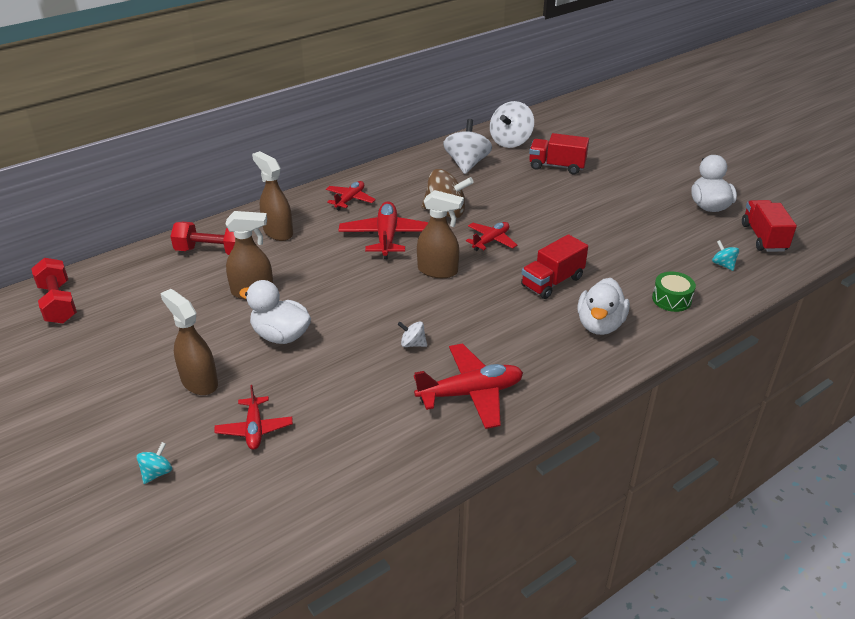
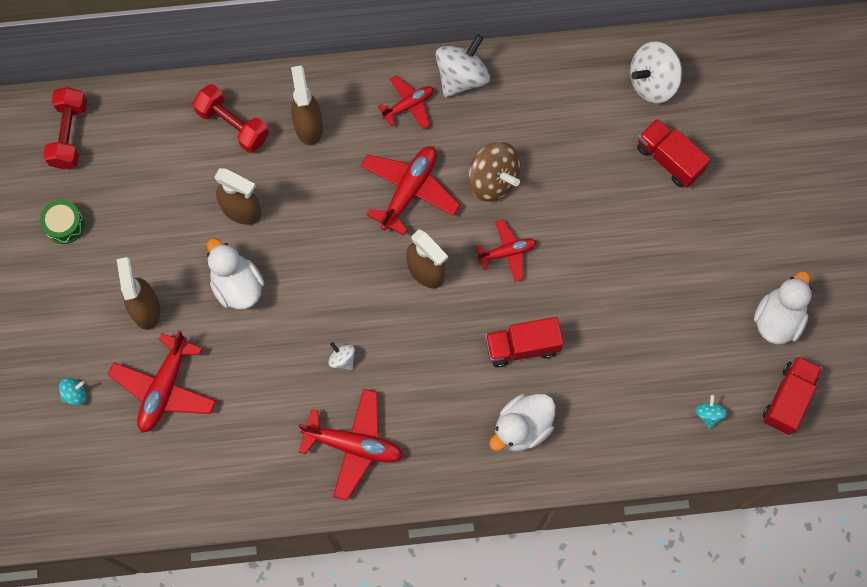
camera: 30 degrees right, 35 degrees up
(254, 429) = (164, 388): red plane -> red plane, size x1.64
(466, 164) = (572, 102): white spinning top -> white spinning top (461, 77)
(671, 299) = (615, 432): green drum -> green drum (64, 225)

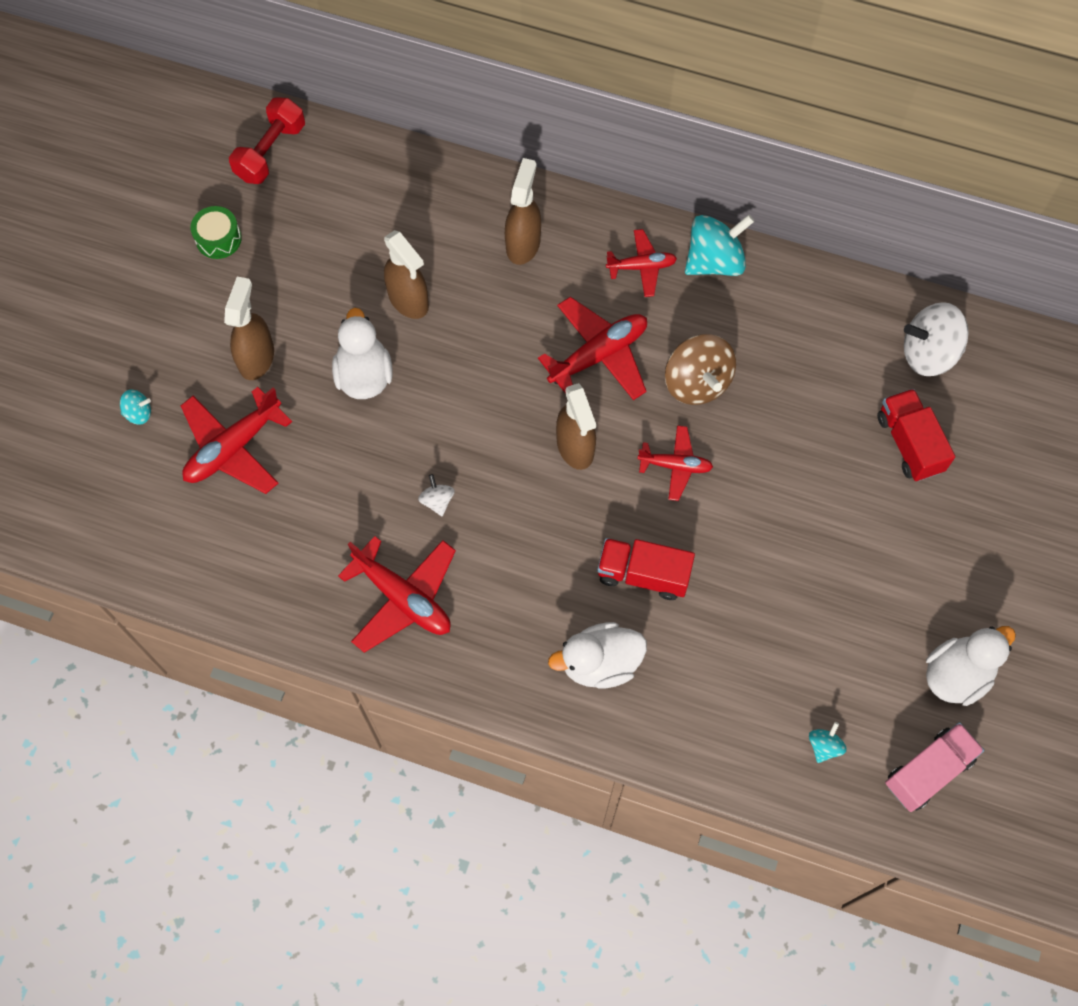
camera: 25 degrees right, 5 degrees down
(233, 125) = (443, 210): red dumbbell -> none
(461, 77) = (714, 261): white spinning top -> turquoise spinning top
(788, 399) = (928, 771): red truck -> pink truck

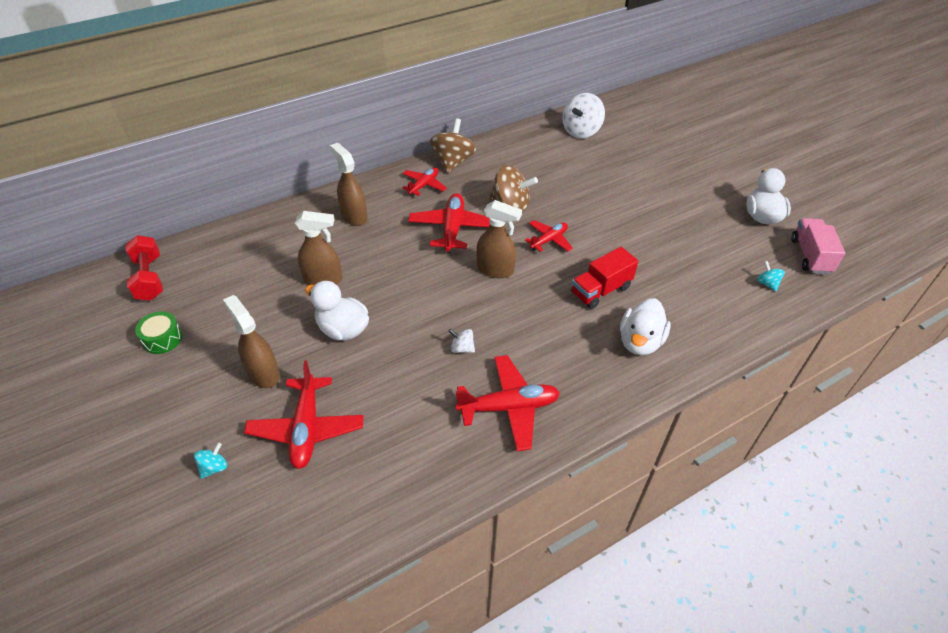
camera: 50 degrees left, 20 degrees down
(714, 261) = (453, 162): turquoise spinning top -> brown spinning top
(909, 443) = (621, 161): red truck -> none

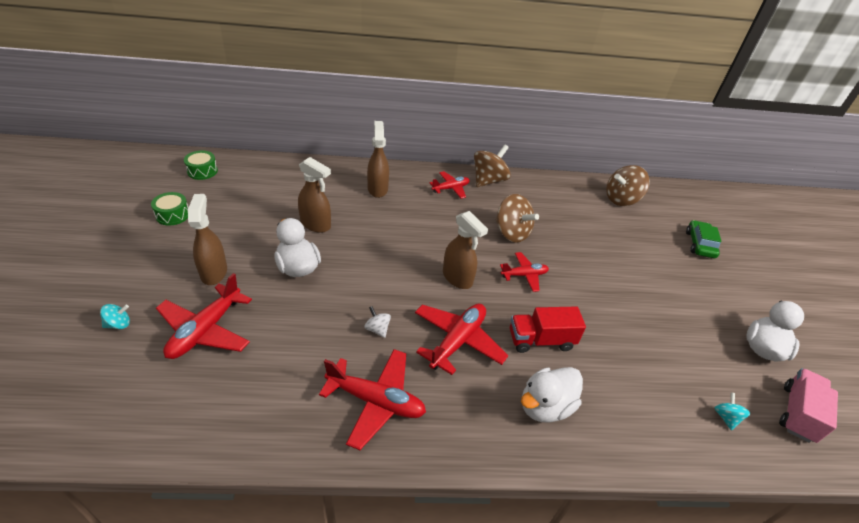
camera: 25 degrees right, 5 degrees down
(149, 278) = (202, 171): red dumbbell -> green drum
(453, 229) = (447, 230): red plane -> red plane (457, 341)
(581, 131) = (621, 199): white spinning top -> brown spinning top
(668, 147) = (699, 244): none -> green car

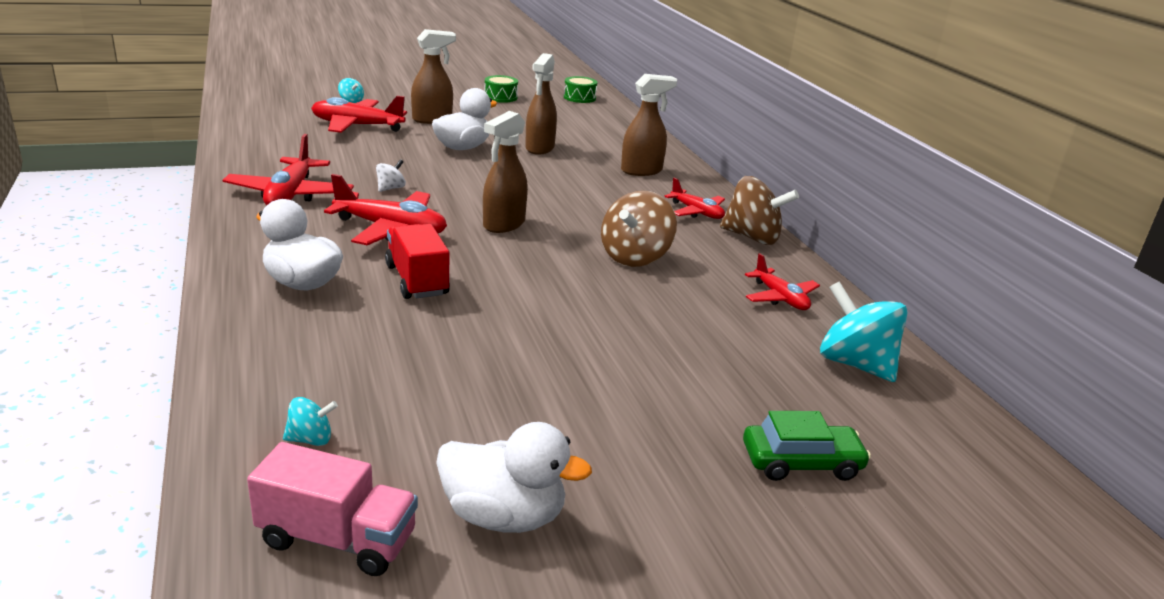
camera: 75 degrees right, 15 degrees down
(524, 275) = (543, 268): red plane -> red plane (780, 298)
(621, 199) = (855, 364): brown spinning top -> turquoise spinning top

